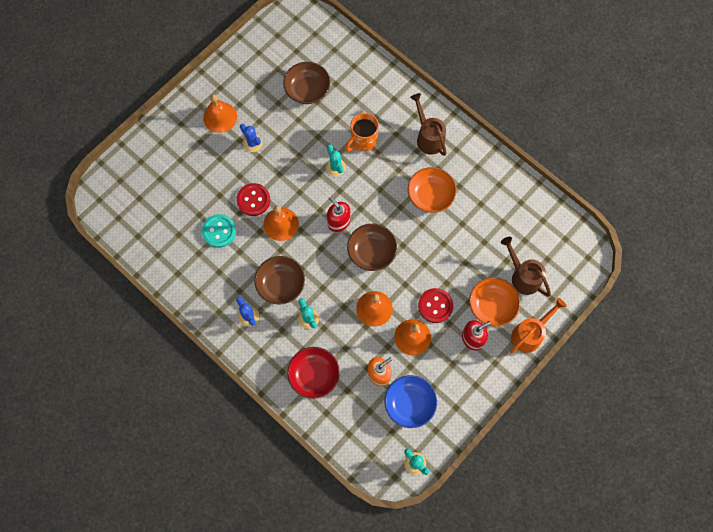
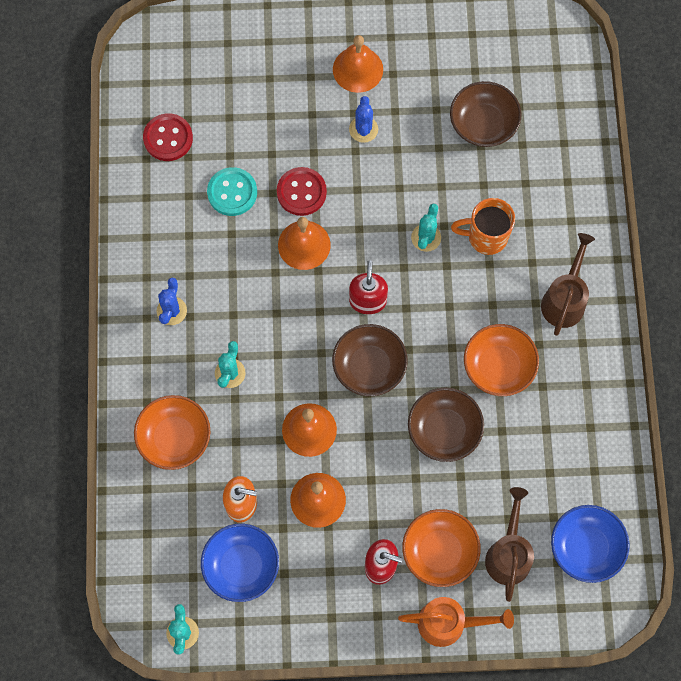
camera: 45 degrees right, 0 degrees up
(281, 284) = (238, 309): brown bowl -> brown bowl (444, 430)
(314, 375) = (174, 438): red bowl -> orange bowl
(435, 306) = (377, 491): red button -> red button (168, 138)
(552, 240) = (586, 547): none -> blue bowl

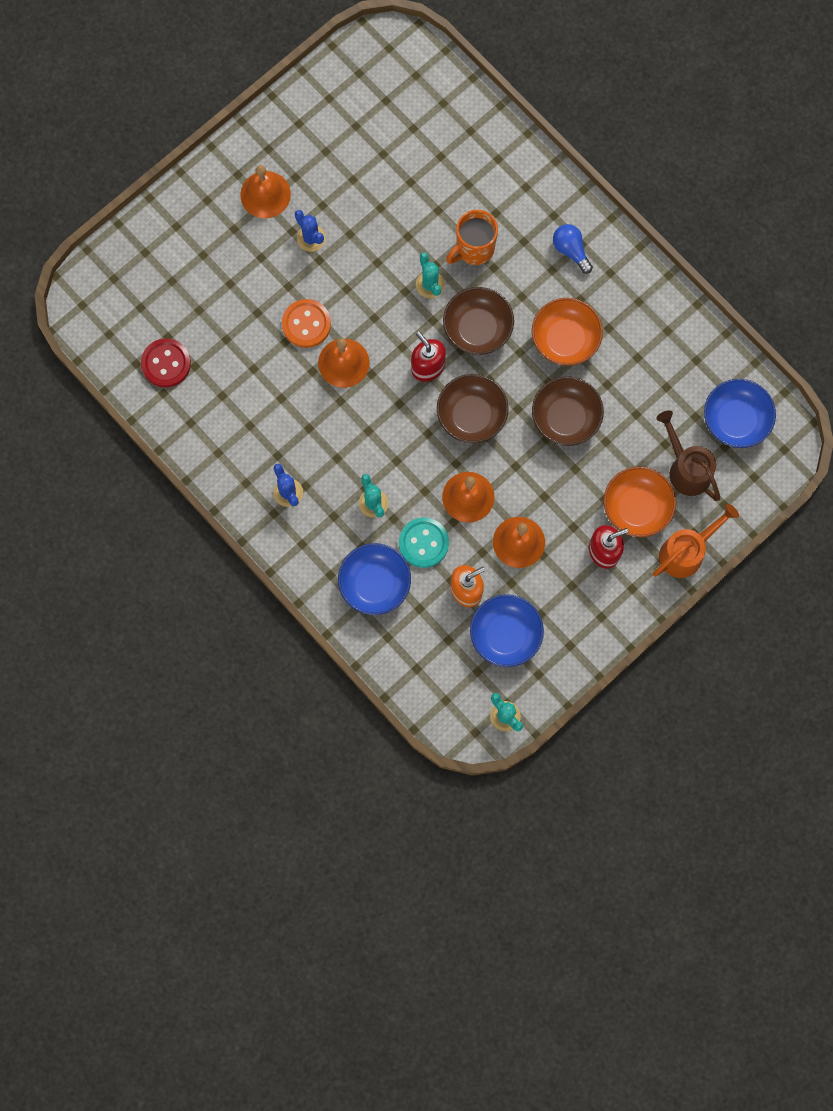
camera: 40 degrees left, 5 degrees up
(174, 438) = (375, 583): orange bowl -> blue bowl
(232, 192) = (253, 366): turquoise button -> turquoise button (423, 543)
(301, 192) = (306, 324): red button -> orange button
(483, 124) = (398, 163): brown bowl -> brown bowl (477, 328)
(565, 299) = (571, 250): brown watering can -> blue light bulb

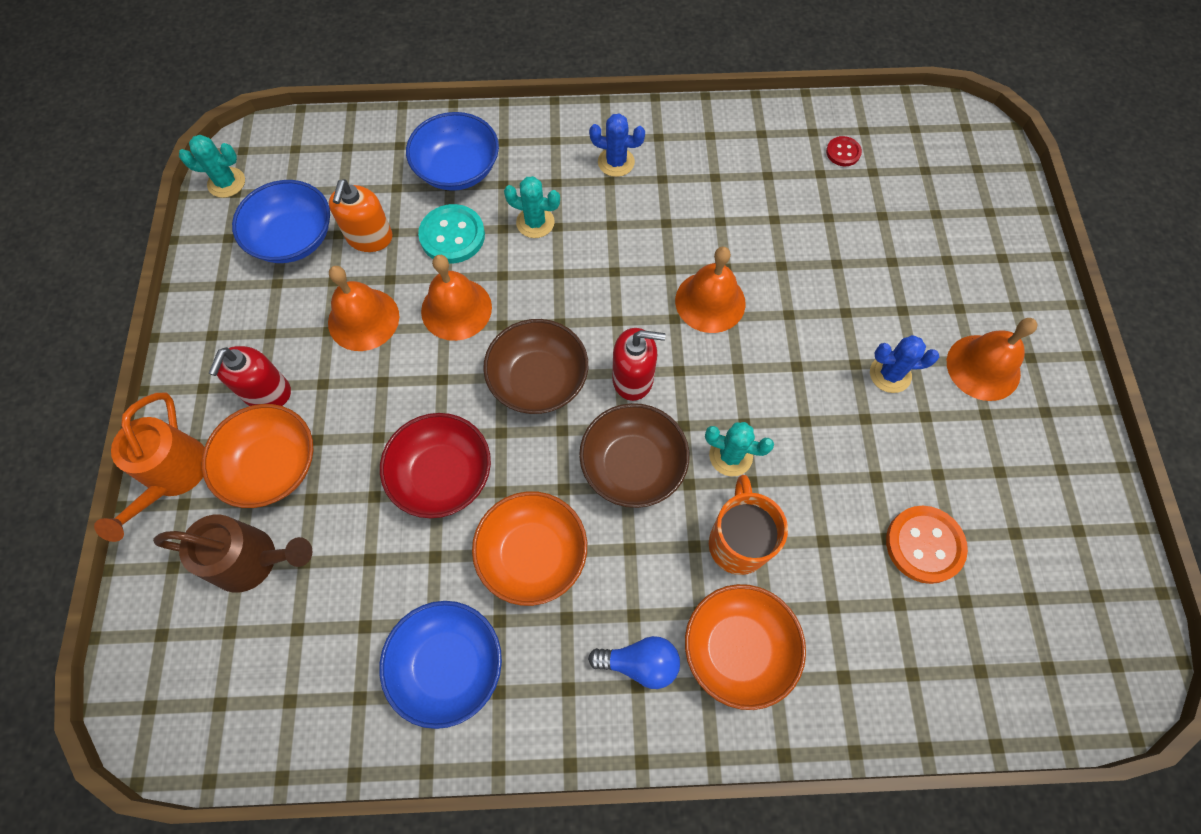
camera: 130 degrees right, 10 degrees down
(166, 363) = (843, 152): red button -> red button, size x0.55
(306, 324) = (785, 298): orange button -> orange button (924, 545)
(526, 212) = (738, 649): none -> orange bowl
(565, 417) = (442, 475): brown bowl -> red bowl
(735, 420) = (243, 678): blue bowl -> blue bowl (448, 665)

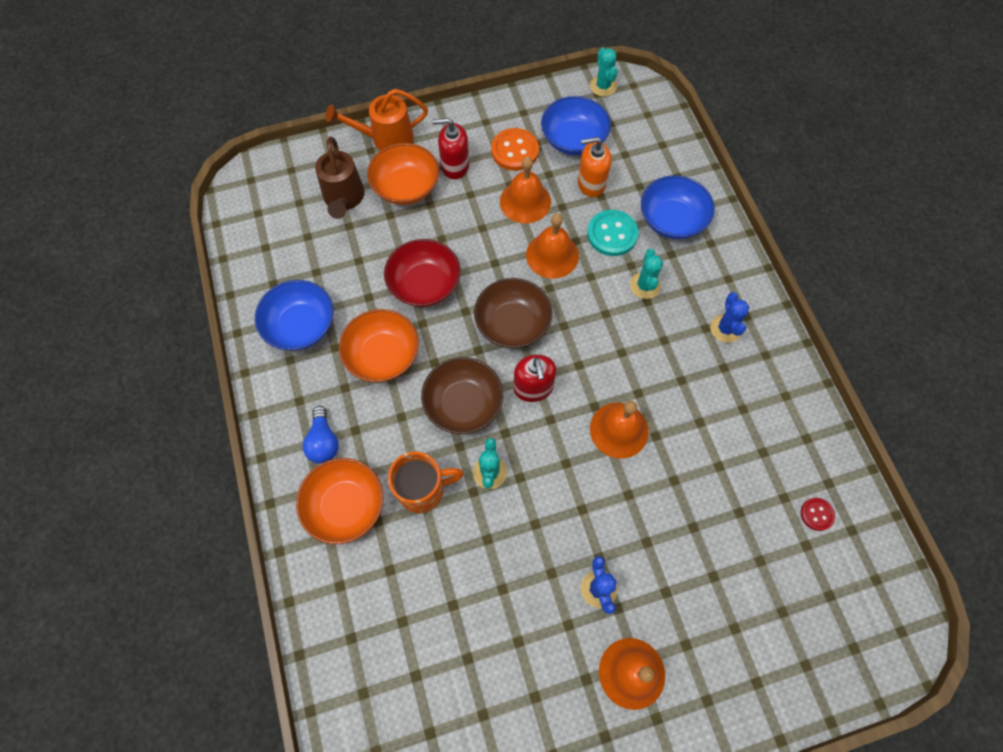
camera: 75 degrees right, 0 degrees up
(924, 545) = (454, 636): orange button -> orange button (515, 151)

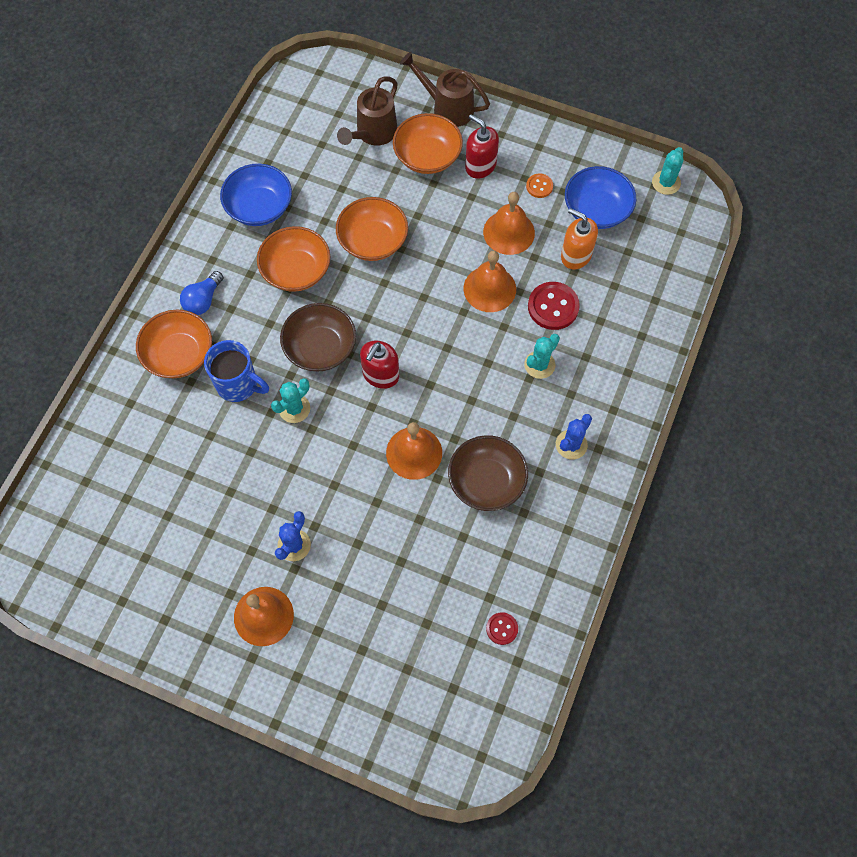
camera: 40 degrees right, 0 degrees up
(386, 138) = (447, 107): orange watering can -> brown watering can
(423, 490) = (238, 385): orange mug -> blue mug
(424, 284) = (373, 241): red bowl -> orange bowl
(512, 324) = (410, 317): brown bowl -> brown bowl (486, 481)
(515, 151) = (539, 186): orange button -> orange button, size x0.55
(612, 234) = (553, 307): turquoise button -> red button
(672, 220) = (613, 331): blue bowl -> none

